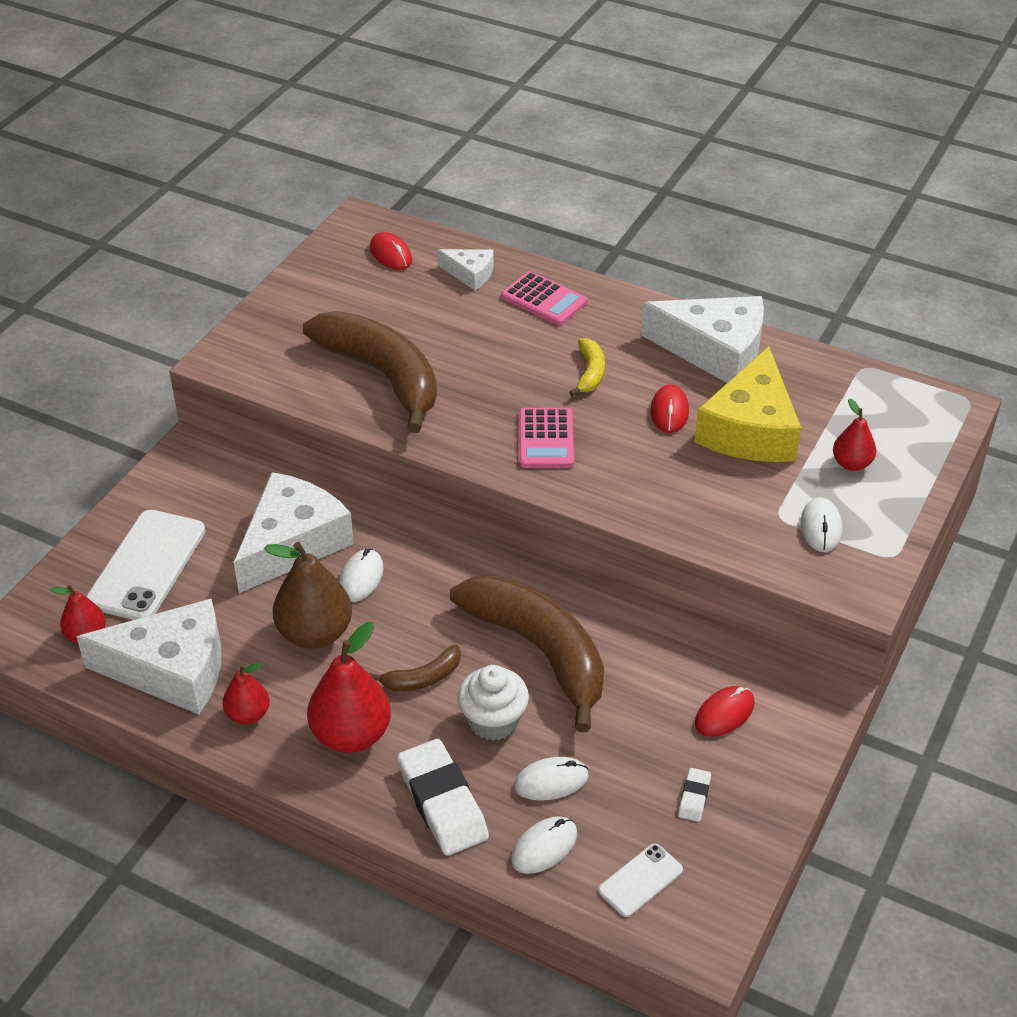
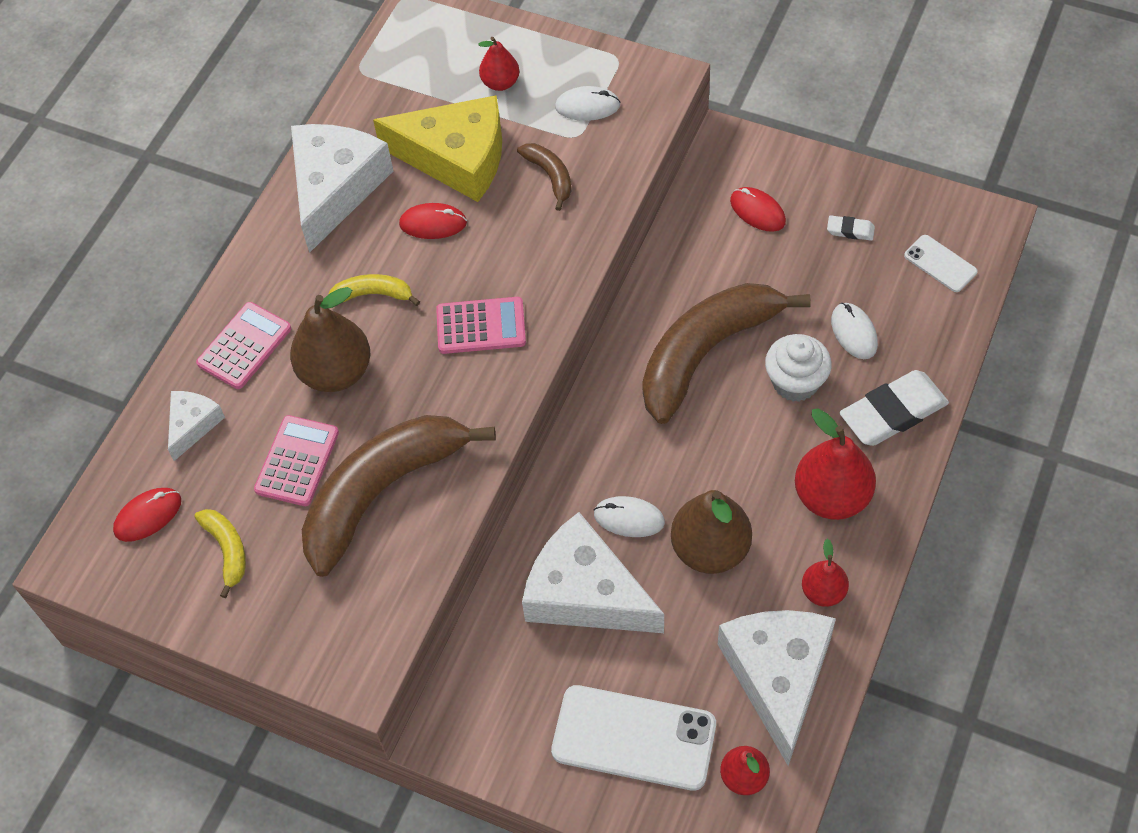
camera: 90 degrees left, 15 degrees up
(349, 293) = (227, 550): none -> yellow banana
(422, 678) = (753, 446): brown banana -> brown banana (550, 176)
(423, 329) = (297, 461): none -> pink calculator
(509, 350) = (336, 372): none -> brown pear
(544, 847) = (923, 332): white mouse -> none

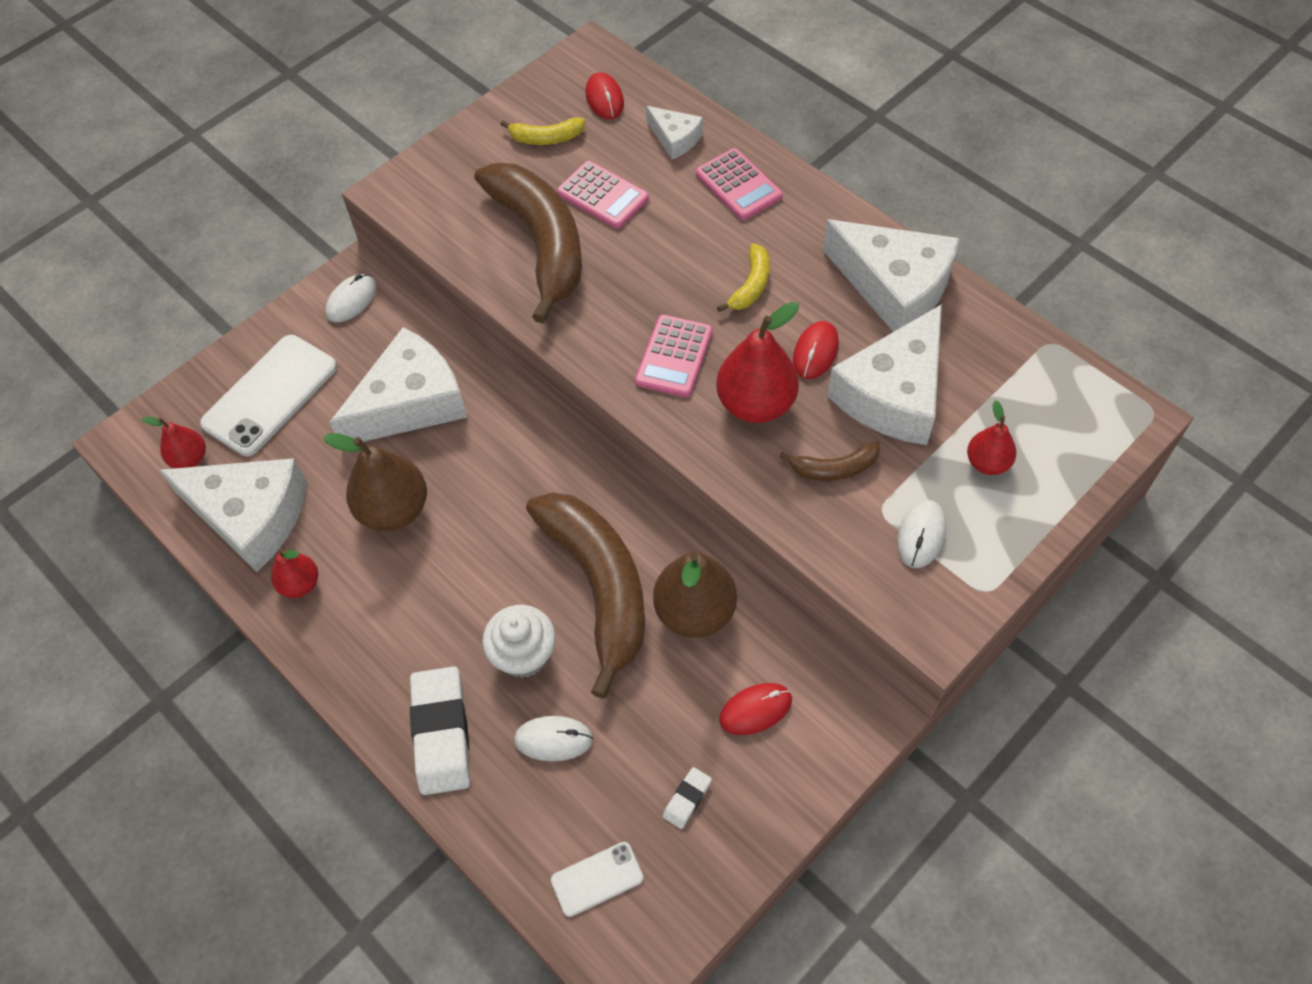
camera: 110 degrees right, 0 degrees up
(336, 372) = (678, 240): brown pear -> brown pear (695, 612)
(456, 158) = (893, 393): yellow cheese -> white cheese
(629, 518) = (460, 458): white mouse -> white mouse (351, 300)
(831, 496) = (385, 633): red pear -> red pear (756, 404)

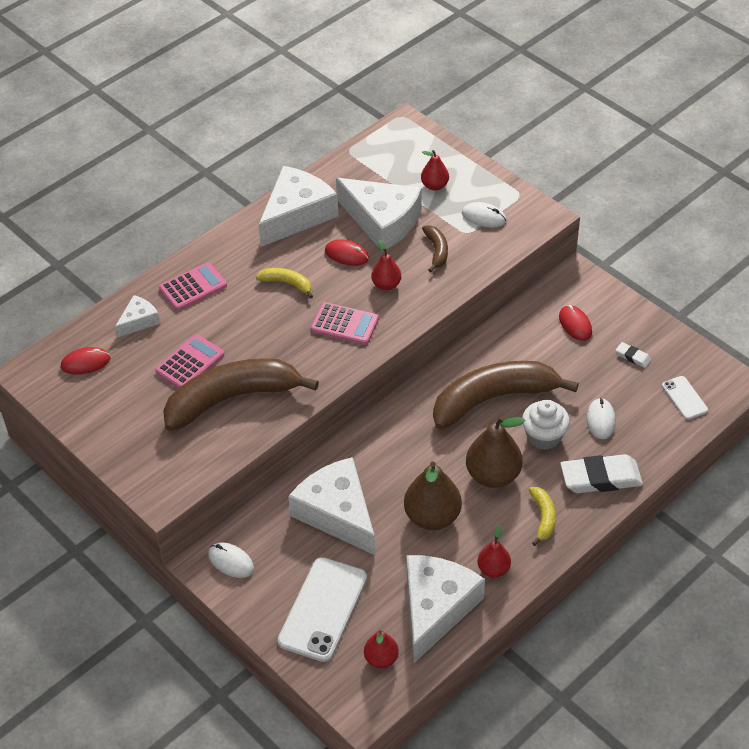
camera: 90 degrees left, 10 degrees down
(270, 395) = (322, 609): white phone -> white phone turned 75 degrees clockwise
(546, 138) = (122, 398): yellow banana -> yellow banana (543, 518)
(695, 612) = (511, 351): brown pear -> brown pear (493, 475)
(756, 404) = (386, 285): red pear -> red pear, size x0.57

